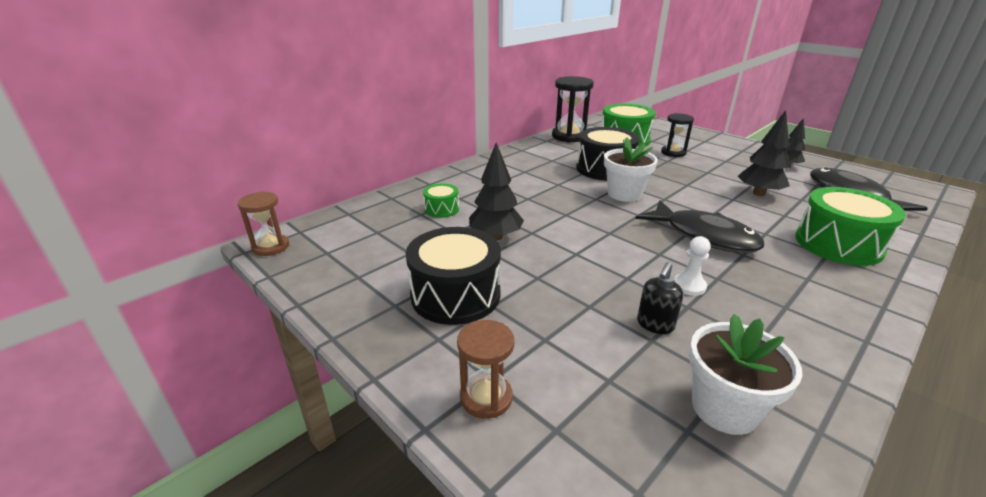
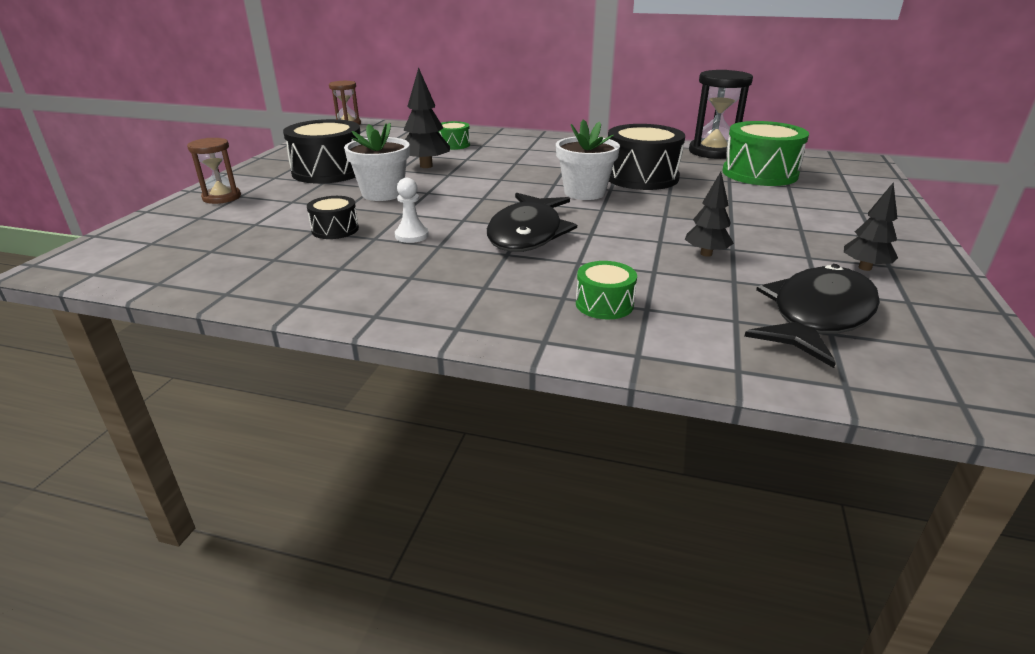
camera: 60 degrees right, 0 degrees up
(655, 325) = (335, 229): black soap dispenser -> black drum
(673, 152) = (766, 200): black hourglass -> none
(724, 408) = (239, 260): white flower pot -> white flower pot (382, 193)
(759, 193) = (706, 254): black tree -> black tree, size x0.66
(838, 244) = (604, 304): green drum -> green drum, size x0.51

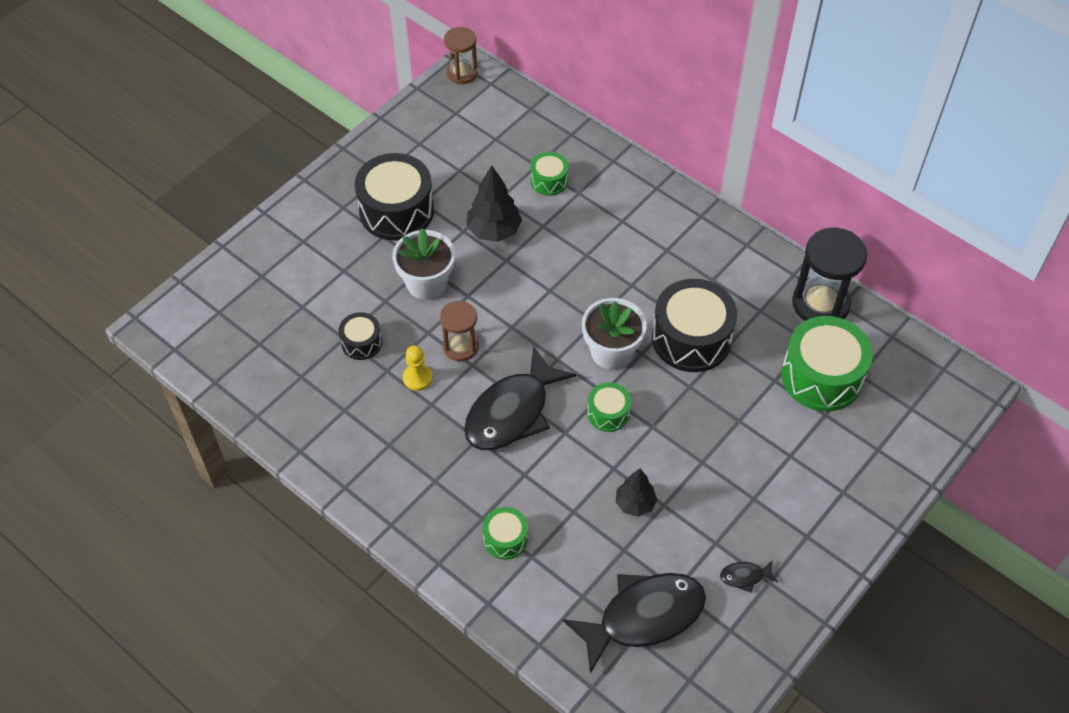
camera: 25 degrees right, 25 degrees up
(222, 197) = (287, 239): brown hourglass -> brown hourglass (460, 346)
(411, 235) = (417, 378): white pawn -> yellow pawn
(618, 217) = (608, 413): none -> green drum
(864, 268) = (745, 576): black tree -> black fish

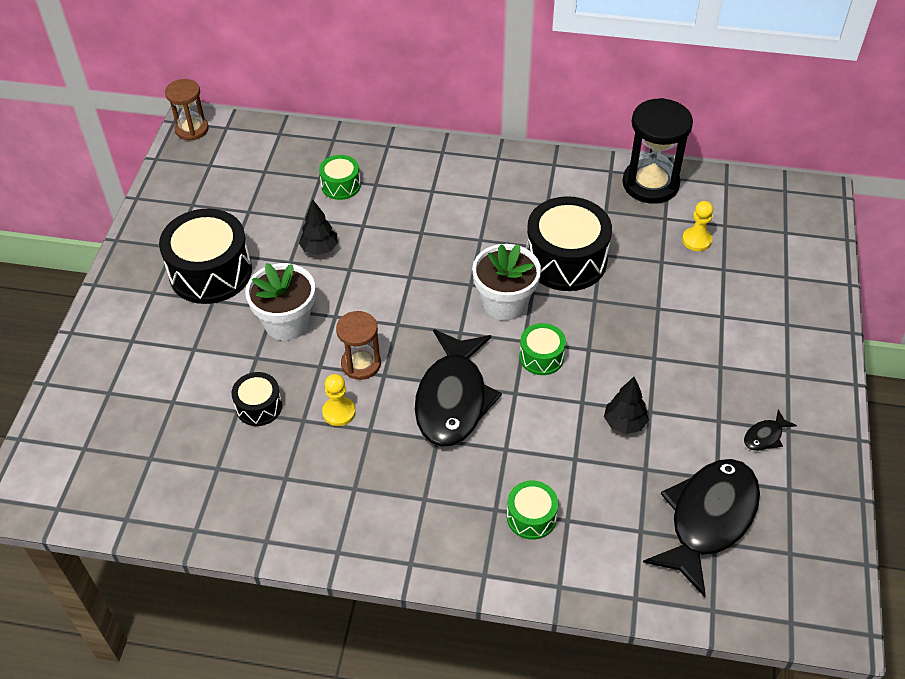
camera: 30 degrees left, 5 degrees down
(494, 231) = (319, 249): black tree -> black tree, size x0.66
(822, 376) = (696, 240): green drum -> yellow pawn

